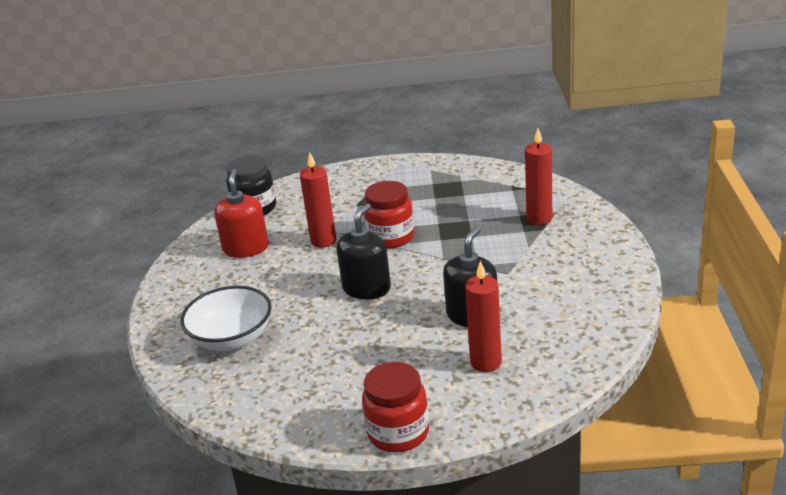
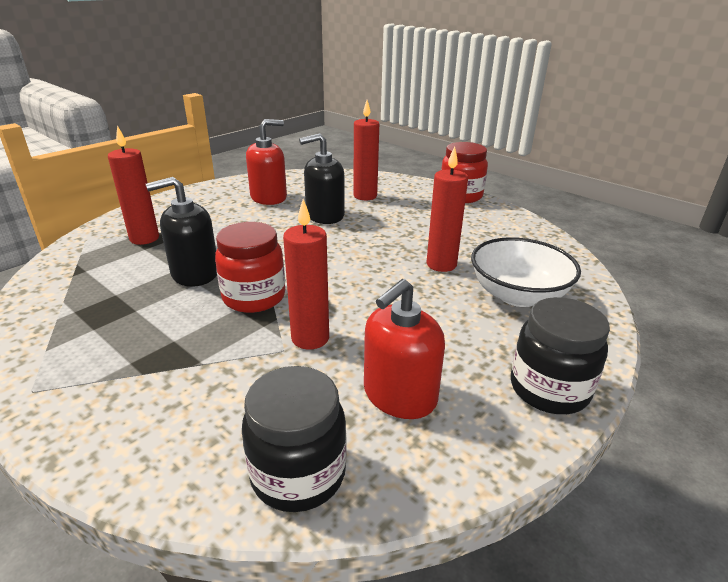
camera: 140 degrees left, 0 degrees up
(174, 292) = (549, 389): none -> black jar
(311, 330) = (441, 264): none -> red candle
(366, 288) = (354, 268): black soap dispenser -> black soap dispenser (195, 273)
(557, 300) = (269, 197): none -> red soap dispenser

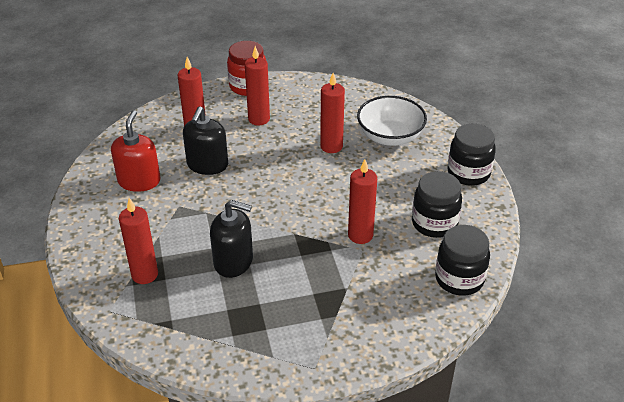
camera: 55 degrees left, 10 degrees up
(195, 273) = (233, 261): black soap dispenser -> black soap dispenser turned 90 degrees counterclockwise
(254, 297) = (294, 243): red jar -> none
(399, 395) = (434, 223): red soap dispenser -> black jar
(423, 215) = (259, 119): none -> red candle

